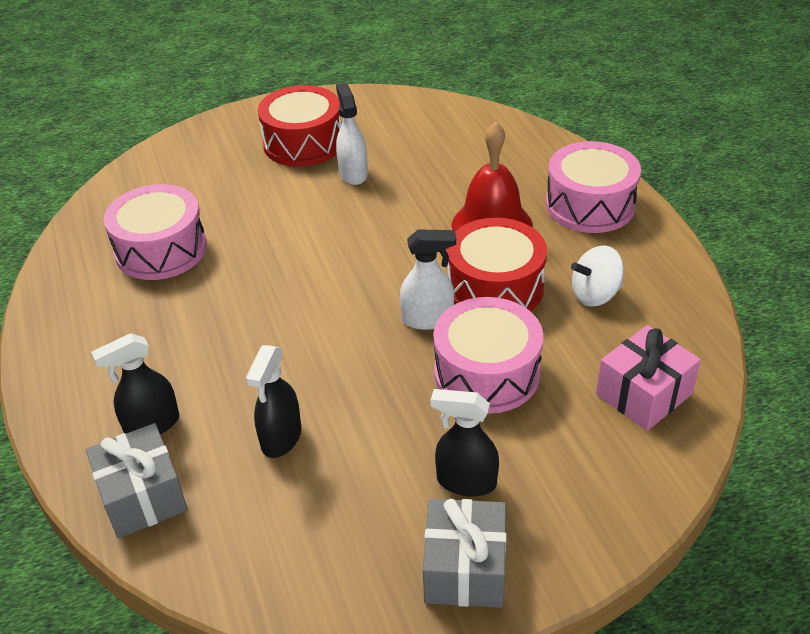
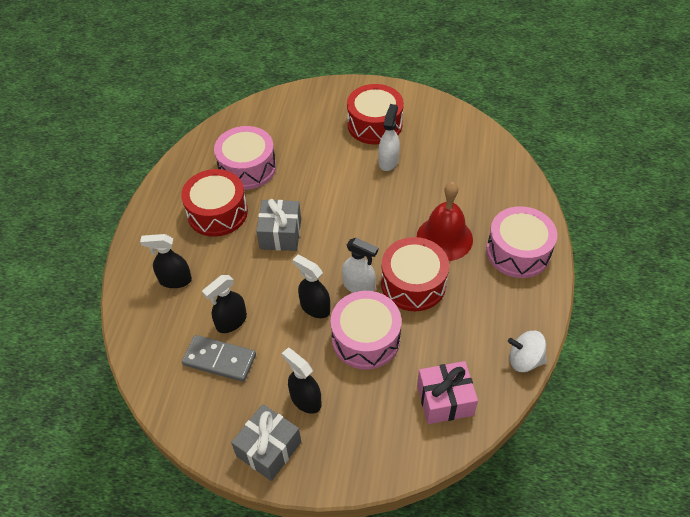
camera: 30 degrees right, 10 degrees up
(143, 496) = (146, 320): grey gift -> grey gift (280, 234)
(156, 317) = (217, 212): none -> red drum
(301, 493) = (219, 360): none -> grey domino
(388, 368) = (315, 307): none -> black spray bottle
(595, 295) = (469, 318): white spinning top -> white spinning top (524, 360)

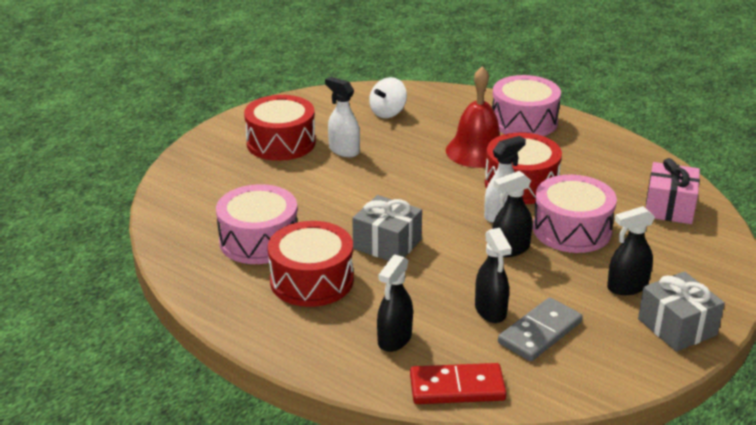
camera: 65 degrees left, 20 degrees down
(139, 332) = (457, 387): none -> red domino
(524, 360) = (647, 156): white spinning top -> white spinning top (388, 112)

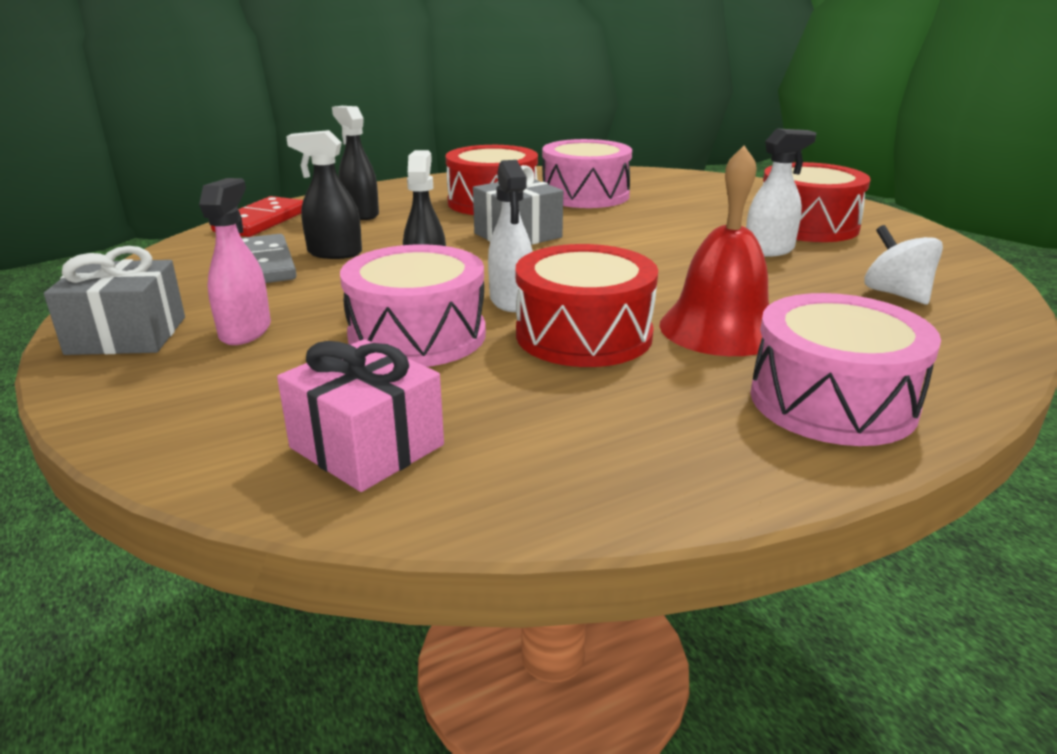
camera: 115 degrees right, 5 degrees down
(627, 287) = (245, 331): black spray bottle -> pink spray bottle

